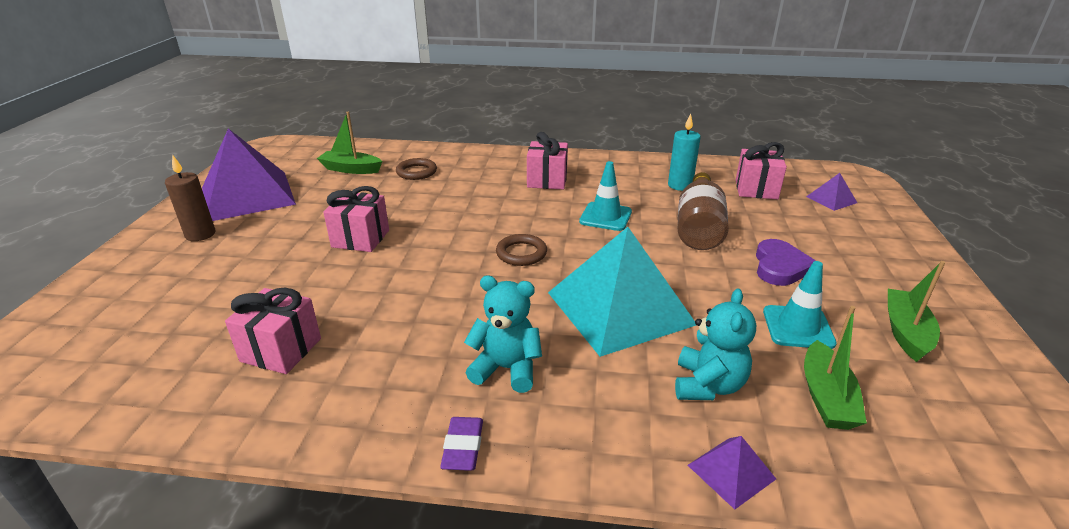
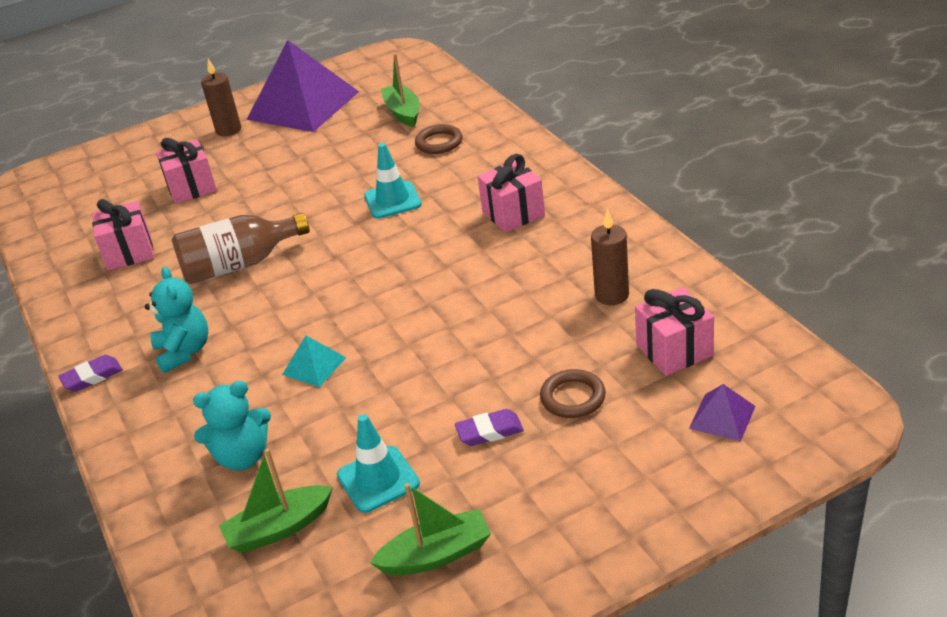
camera: 60 degrees right, 5 degrees up
(360, 238) = (293, 191): pink gift -> pink gift (191, 188)
(521, 253) = (351, 274): brown ring -> brown ring (573, 397)
(605, 217) = (474, 284): turquoise traffic cone -> turquoise traffic cone (392, 200)
(619, 308) = (314, 366): turquoise pyramid -> turquoise pyramid, size x0.42
(680, 185) = (612, 295): turquoise candle -> brown candle
(699, 227) = (518, 348): brown bottle -> brown bottle (239, 265)
(731, 472) = (149, 505): purple pyramid -> none
(780, 267) = (489, 431): purple heart -> purple eraser

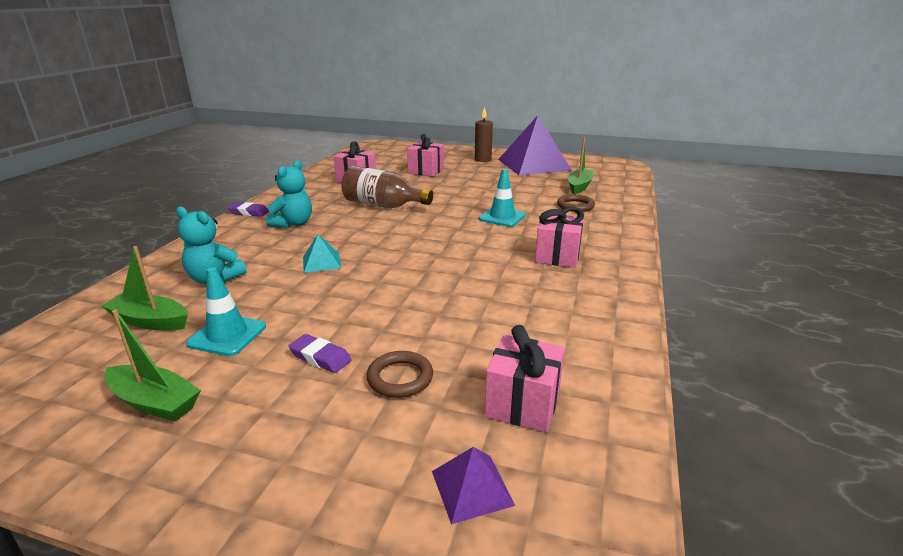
camera: 40 degrees right, 10 degrees down
(612, 295) = (540, 336): brown candle -> none

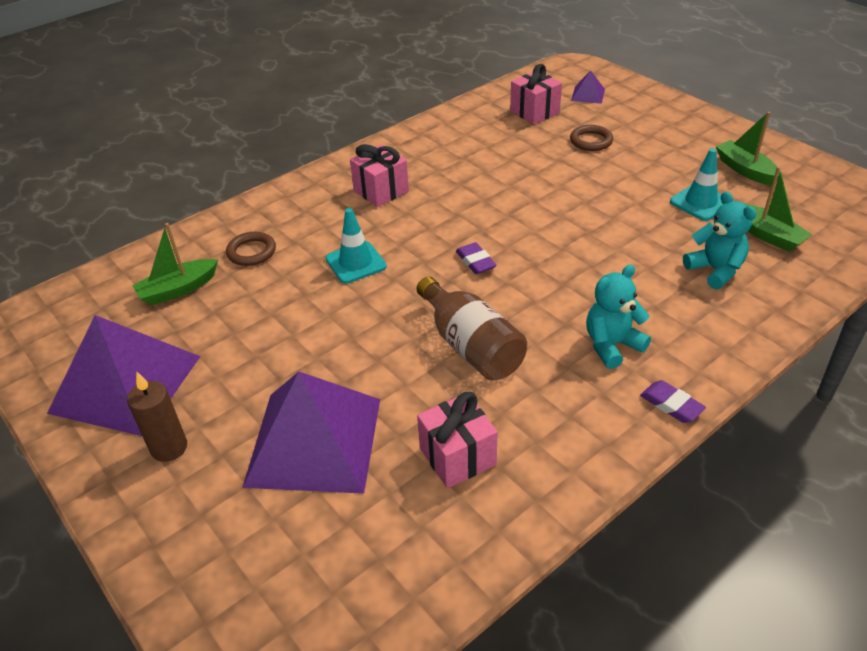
camera: 145 degrees left, 15 degrees up
(320, 357) = (635, 166): purple eraser -> purple eraser (475, 261)
(321, 262) = (601, 258): turquoise pyramid -> none
(426, 171) = (314, 441): pink gift -> purple pyramid

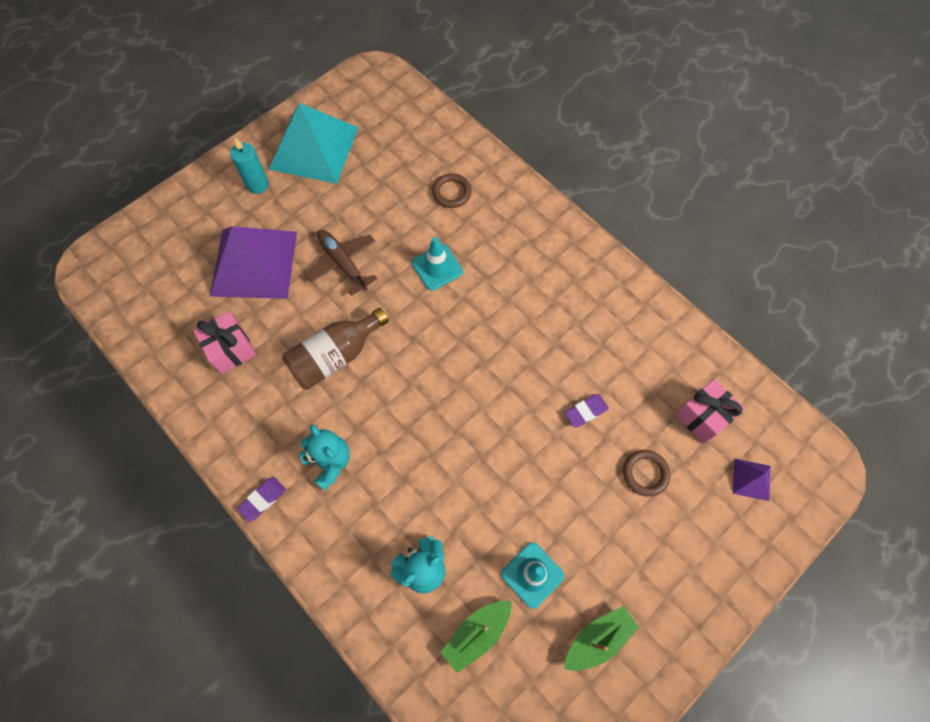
camera: 85 degrees right, 25 degrees up
(126, 384) = (314, 148): purple pyramid -> turquoise pyramid
(169, 448) = (257, 184): brown candle -> turquoise candle
(178, 289) = (407, 154): green boat -> none
(333, 344) = (343, 263): none -> brown plane
(381, 191) = (540, 277): pink gift -> none
(475, 261) = (437, 358): purple eraser -> purple eraser (586, 411)

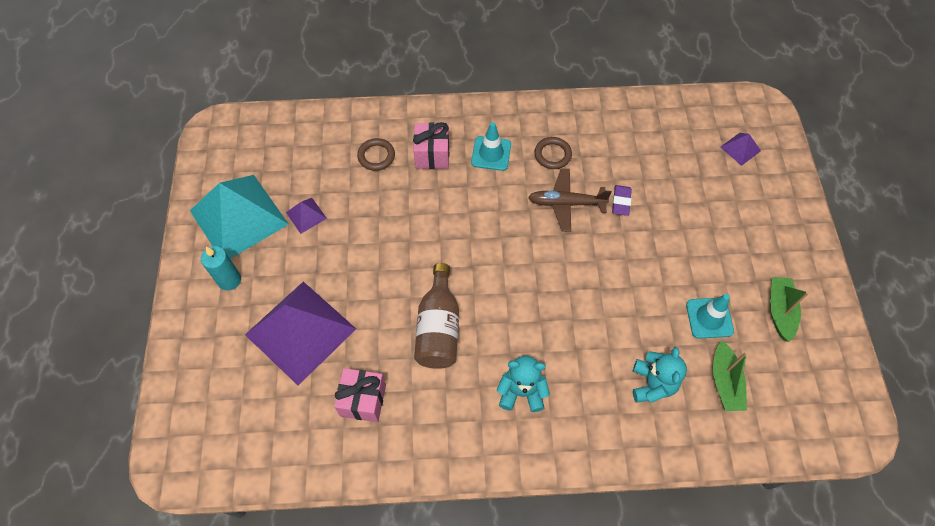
camera: 50 degrees left, 5 degrees down
(263, 499) = (512, 461): purple eraser -> none
(343, 263) = (364, 268): brown plane -> brown plane (566, 203)
(354, 188) = (306, 215): none -> purple pyramid
(437, 267) = (429, 209): turquoise traffic cone -> turquoise traffic cone (491, 153)
(645, 473) = (691, 201): brown ring -> brown ring (552, 155)
(702, 417) = (679, 142): pink gift -> pink gift (432, 155)

